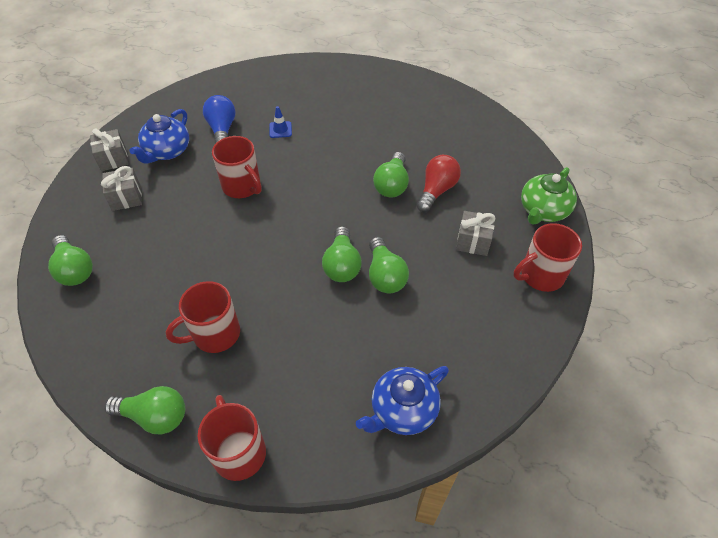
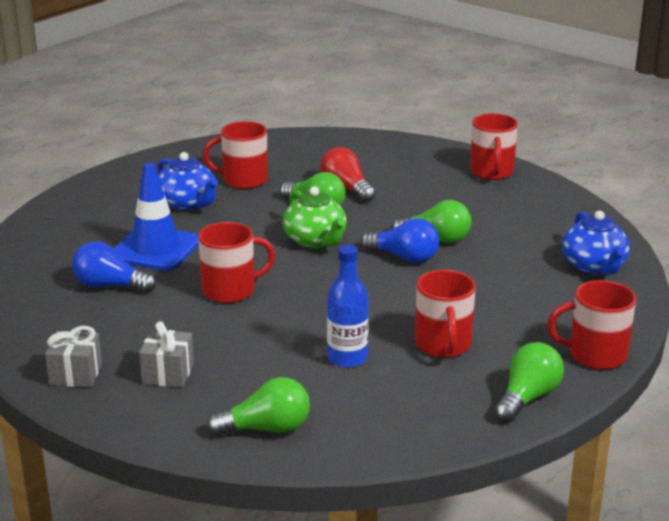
camera: 65 degrees left, 25 degrees down
(167, 151) = (107, 331): blue teapot -> blue teapot (188, 204)
(175, 281) = (347, 358): none -> blue bottle
(280, 130) = (155, 249): blue traffic cone -> blue traffic cone, size x2.39
(342, 265) = (404, 257): green light bulb -> blue light bulb
(409, 131) = (243, 180): none -> red mug
(473, 242) = (428, 189): grey gift -> none
(543, 210) = (418, 151): green teapot -> green teapot (315, 240)

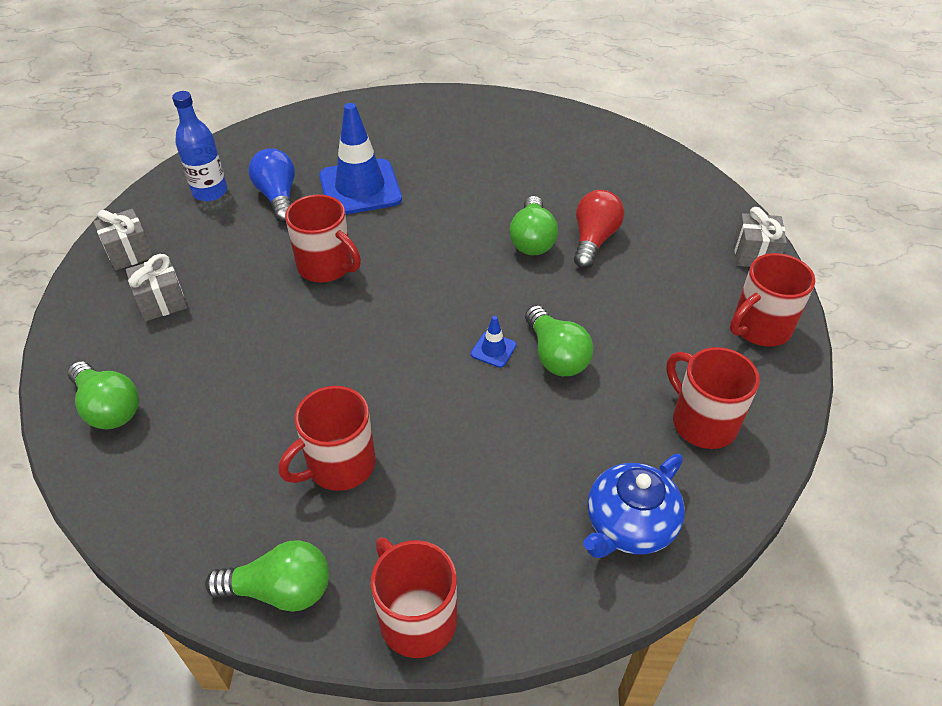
camera: 55 degrees right, 20 degrees up
(188, 204) = (457, 163): blue teapot -> none
(243, 180) = (536, 170): red mug -> red mug (702, 422)
(315, 240) = (467, 272): green teapot -> none
(347, 358) = (263, 403): blue bottle -> blue bottle (210, 192)
(404, 257) = (493, 350): blue light bulb -> blue traffic cone
(429, 149) = (754, 254): none -> grey gift

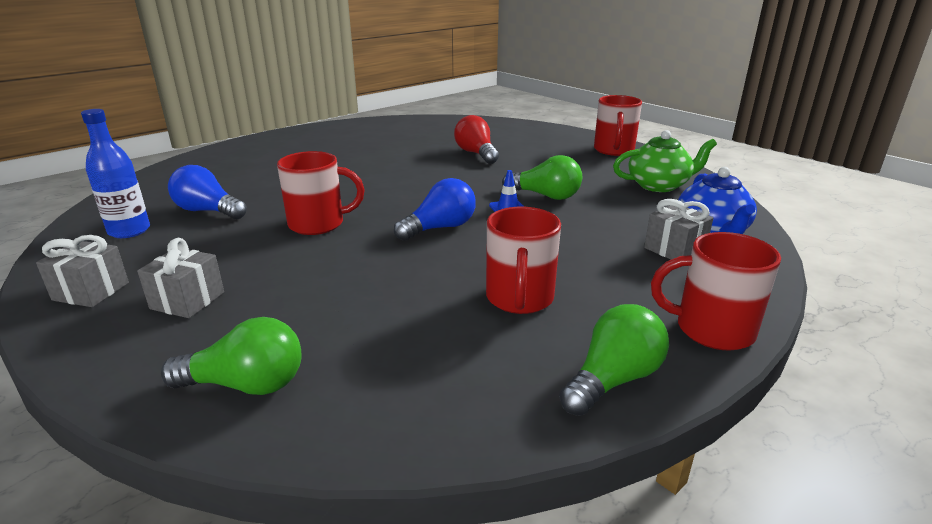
camera: 45 degrees left, 20 degrees down
(360, 188) = (276, 185): blue traffic cone -> none
(402, 336) = (440, 228): none -> blue light bulb
(532, 240) = (441, 165): green light bulb -> none
(702, 422) = (659, 185): red mug -> green teapot
(754, 254) = (561, 132): grey gift -> grey gift (674, 250)

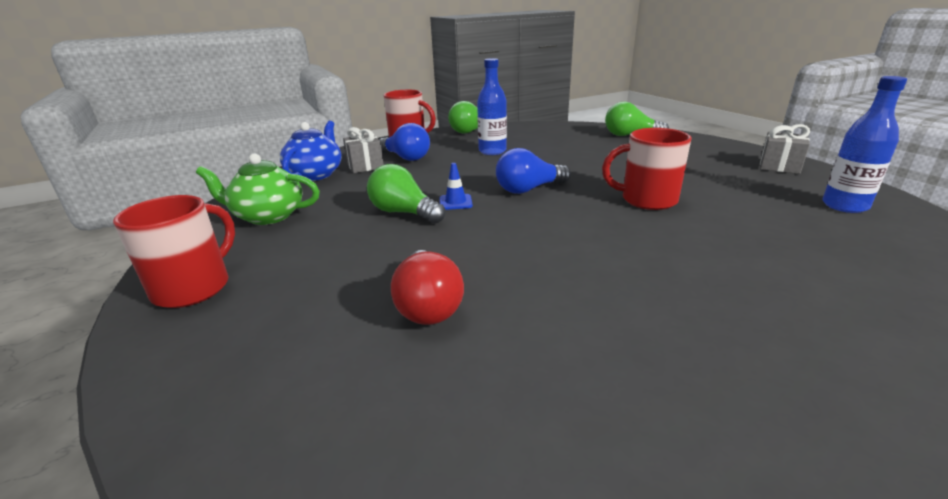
camera: 165 degrees left, 0 degrees up
(187, 300) = (700, 159): grey gift -> none
(208, 211) = (792, 222): blue light bulb -> blue light bulb (406, 158)
(519, 299) = (492, 151): red mug -> blue bottle

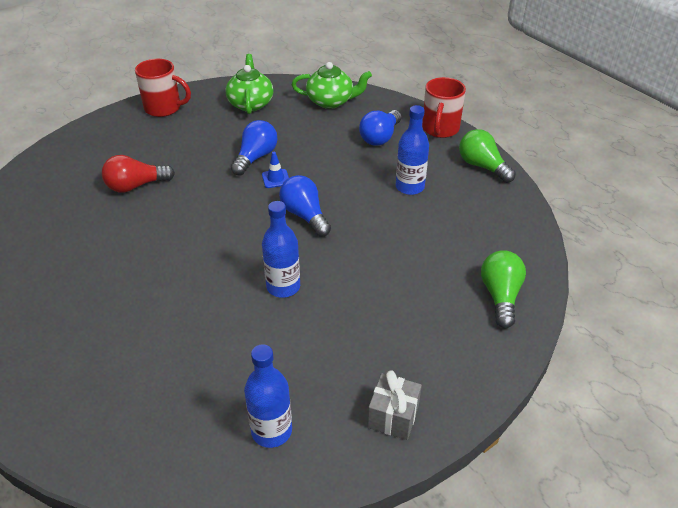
camera: 80 degrees right, 15 degrees up
(316, 174) = (331, 101): blue teapot -> green teapot
(365, 166) = (354, 120): grey gift -> none
(404, 213) = (255, 157): green light bulb -> blue light bulb
(647, 200) = (283, 287): red mug -> blue bottle

